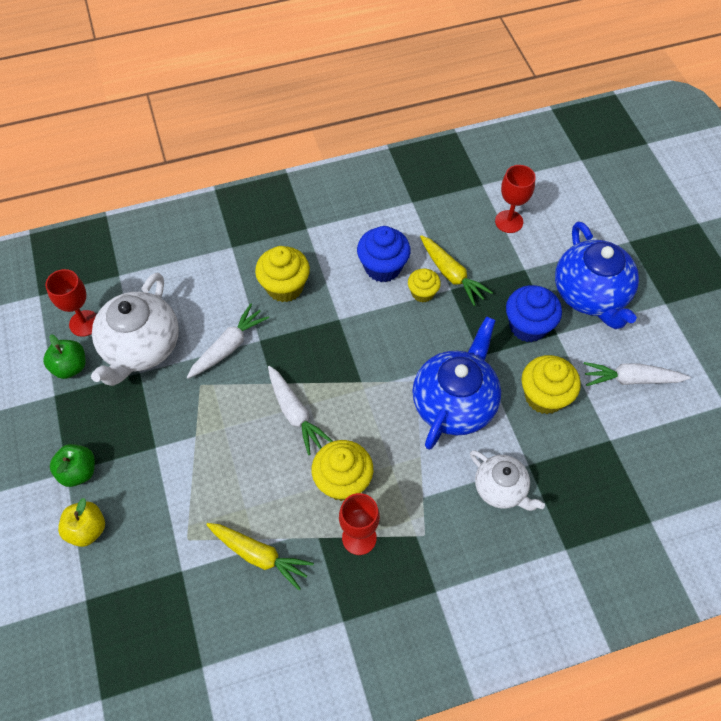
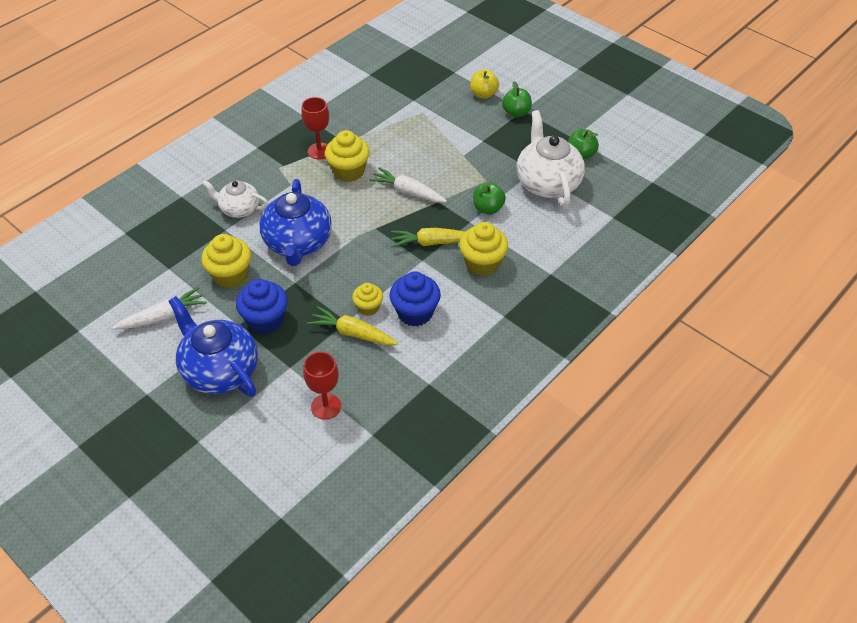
camera: 150 degrees right, 10 degrees down
(84, 323) = (601, 180): red goblet -> none
(228, 347) = (488, 208): white carrot -> green apple
(259, 555) = (374, 122): yellow carrot -> yellow carrot (432, 242)

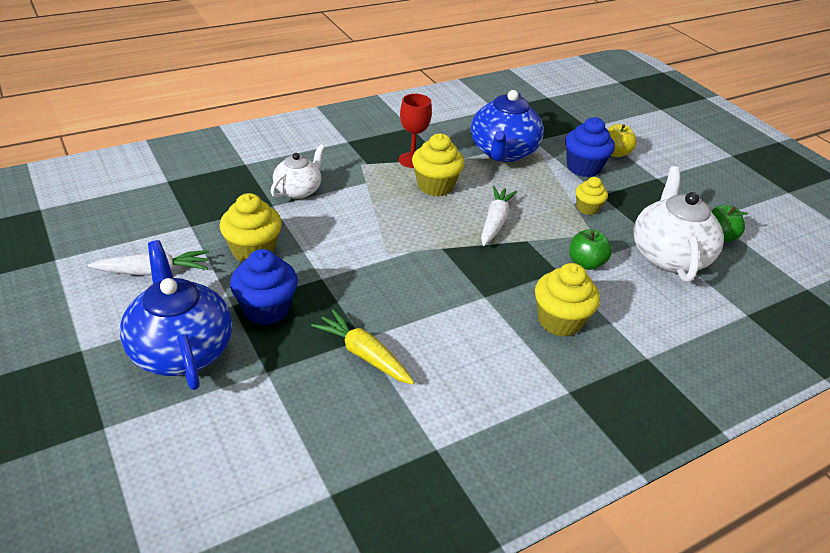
camera: 15 degrees right, 10 degrees down
(239, 209) = (298, 190): white teapot -> white teapot turned 90 degrees clockwise
(298, 243) = (345, 240): blue teapot -> blue teapot (502, 152)
(326, 406) = (287, 435): red goblet -> none
(368, 307) = (396, 331): yellow cupcake -> yellow cupcake (587, 208)
(408, 192) = (495, 222): white carrot -> white carrot turned 60 degrees clockwise
(415, 313) = (452, 354): blue cupcake -> blue cupcake (583, 168)
(432, 242) = (504, 281): yellow carrot -> none
(516, 113) = (648, 178): green apple -> none

